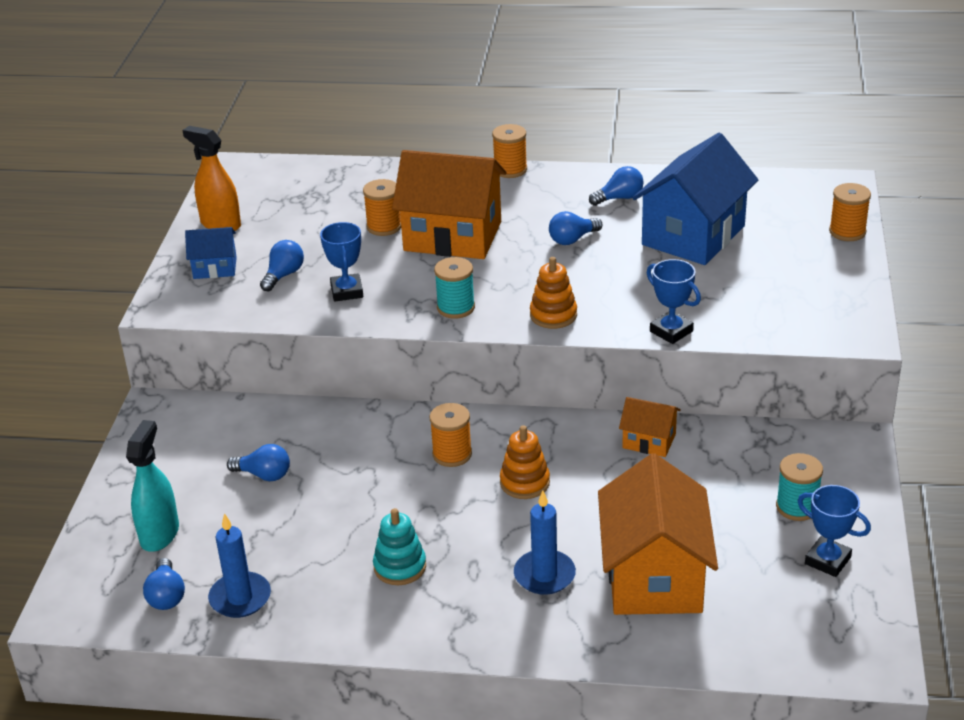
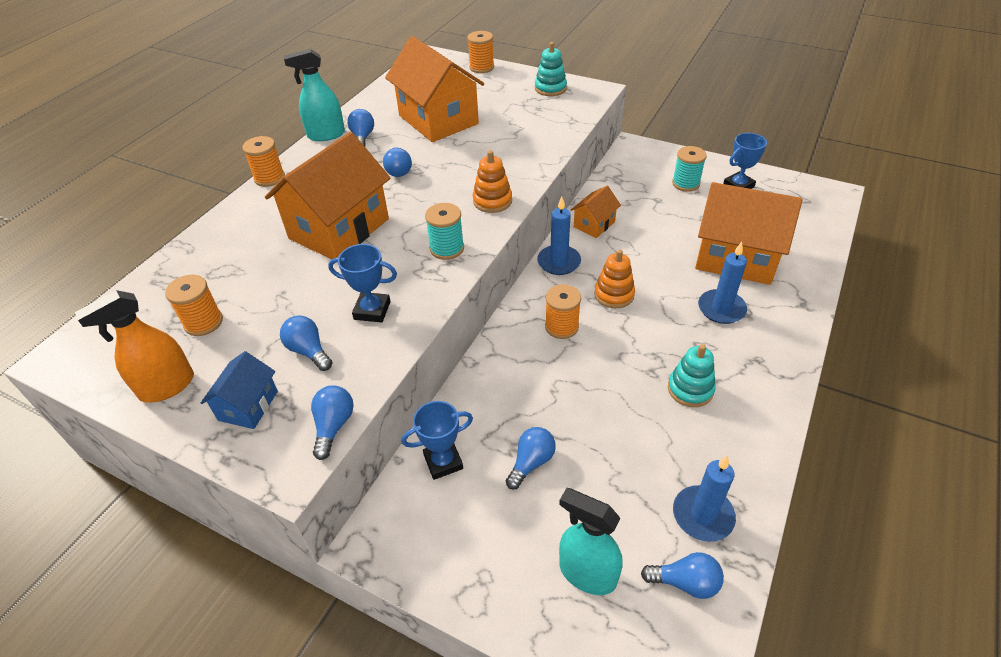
camera: 70 degrees left, 10 degrees up
(208, 314) = (333, 426): none -> blue light bulb
(384, 226) = (286, 266): orange spool -> orange spool (203, 322)
(559, 428) = (559, 262): none -> blue candle
(609, 174) = (326, 135): none -> turquoise spray bottle
(671, 331) = (547, 155): blue trophy -> blue trophy (443, 462)
(693, 235) = (438, 120): blue house -> orange house
(836, 298) = (550, 88): none -> turquoise stacking toy

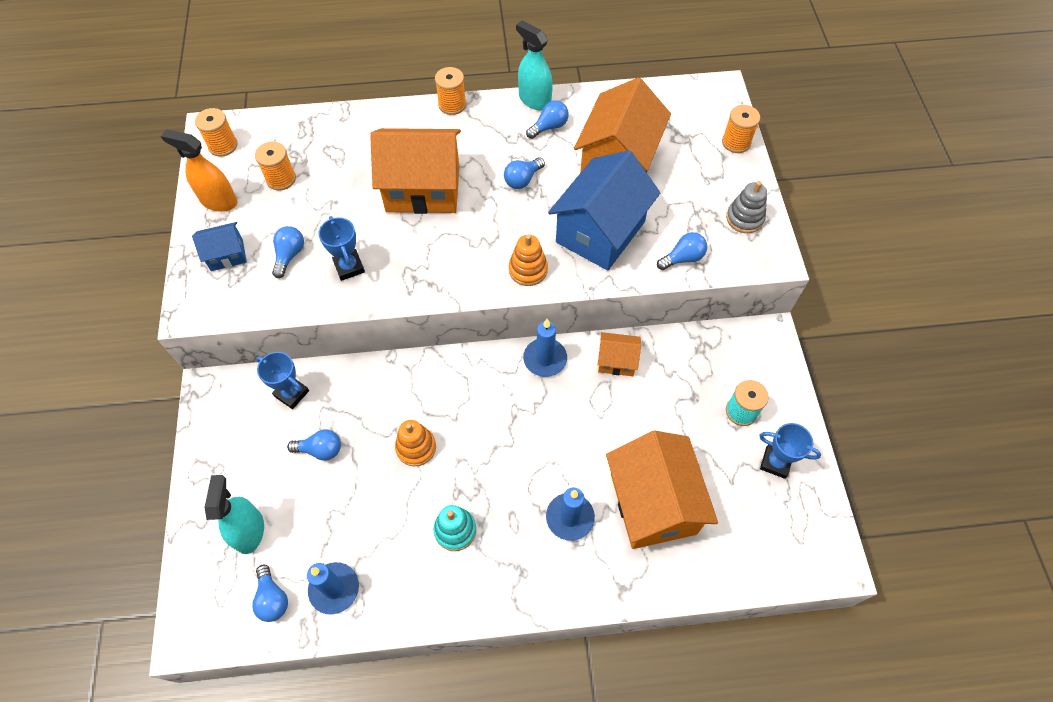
camera: 55 degrees right, 15 degrees up
(333, 426) = (235, 312): blue light bulb -> blue light bulb (683, 258)
(447, 248) = (446, 273): turquoise spool -> none
(494, 152) = (600, 232): none -> blue house
(550, 88) = (744, 218): turquoise stacking toy -> grey stacking toy
(561, 327) = (467, 401): orange spool -> orange spool (223, 145)
(614, 294) = (532, 422): orange stacking toy -> orange stacking toy (416, 447)

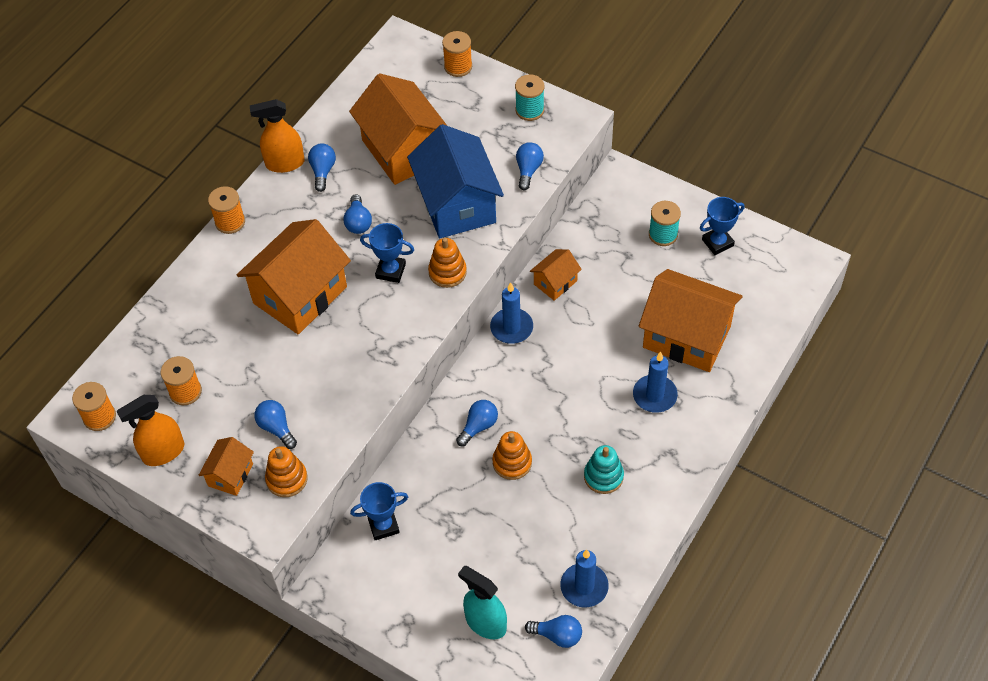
camera: 50 degrees left, 5 degrees down
(227, 255) = (230, 475): blue house -> orange house
(247, 293) = (287, 479): none -> orange stacking toy
(320, 450) = (455, 532): blue light bulb -> blue light bulb (478, 426)
(349, 267) = (330, 391): blue trophy -> blue trophy (390, 271)
(534, 100) = (284, 163): turquoise spray bottle -> orange spray bottle
(744, 218) = (529, 110): grey stacking toy -> turquoise spool

